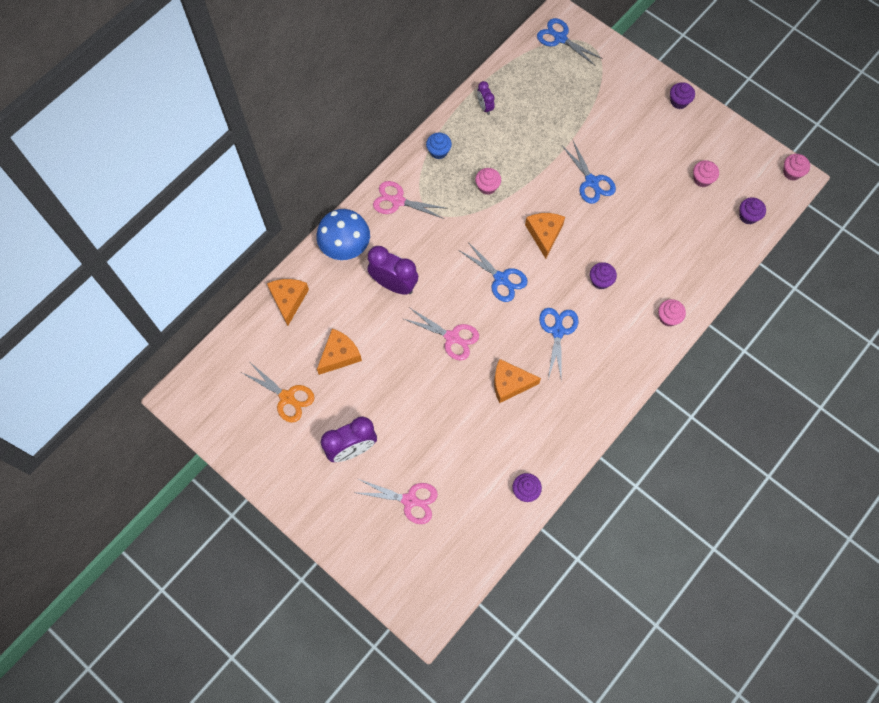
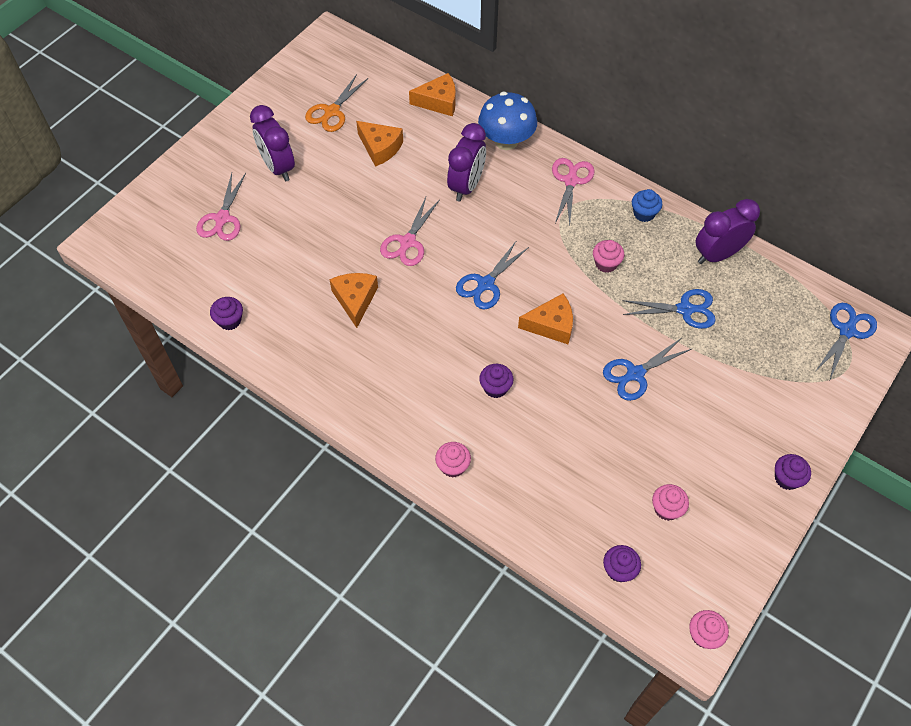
camera: 85 degrees right, 10 degrees down
(485, 107) = (717, 255): purple clock -> purple clock, size x1.88
(557, 331) = (423, 344): blue scissors -> blue scissors (685, 309)

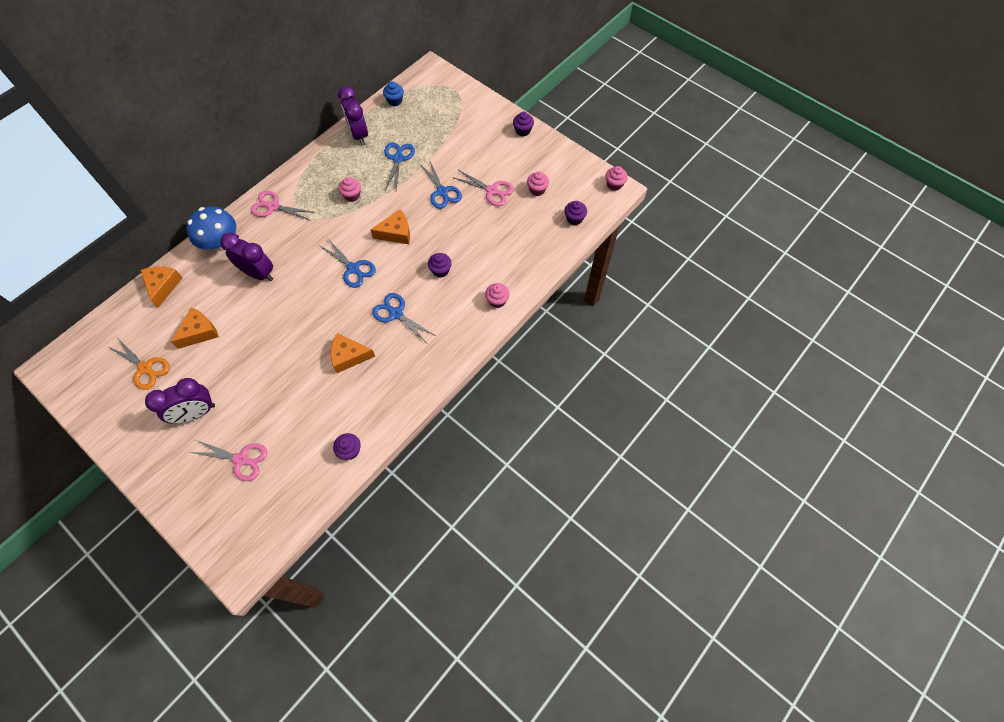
camera: 85 degrees left, 5 degrees up
(407, 242) = (302, 317): pink scissors -> pink scissors (492, 191)
(551, 325) = (396, 233): orange cheese -> orange cheese turned 75 degrees clockwise
(644, 213) = (314, 168): blue cupcake -> blue cupcake (395, 101)
(847, 331) = (429, 84): blue scissors -> blue scissors (396, 313)

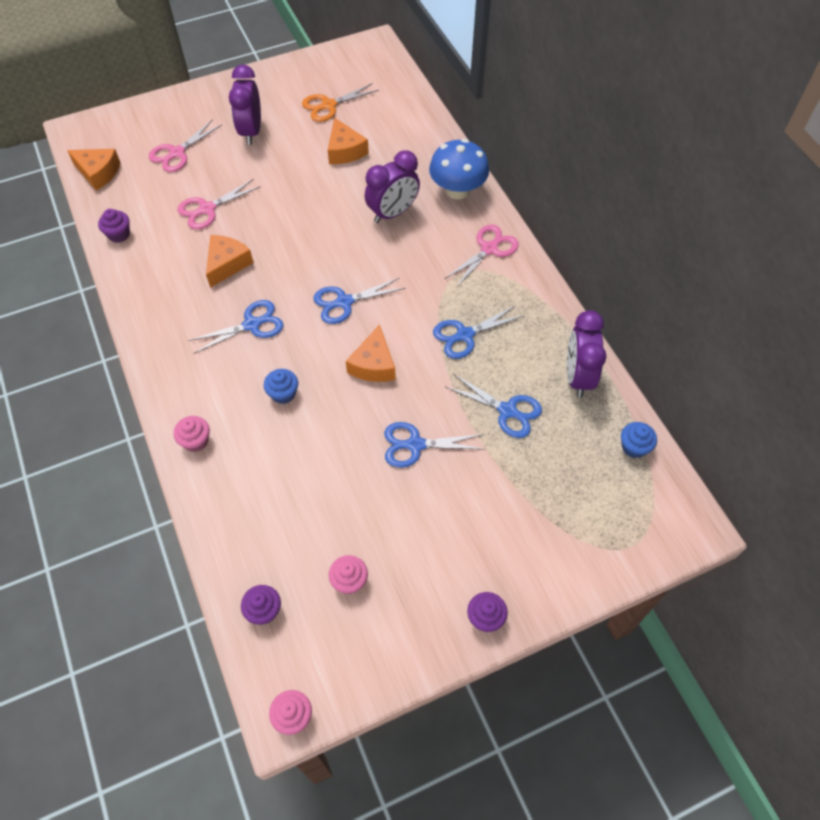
camera: 115 degrees right, 5 degrees down
(163, 286) = (424, 133): orange cheese -> orange cheese (98, 173)
(352, 195) = (465, 335): pink cupcake -> blue scissors
(359, 135) = (578, 377): purple clock -> purple clock turned 90 degrees counterclockwise
(440, 270) = (283, 394): purple cupcake -> blue cupcake
(492, 191) = (382, 513): pink scissors -> pink scissors (207, 209)

